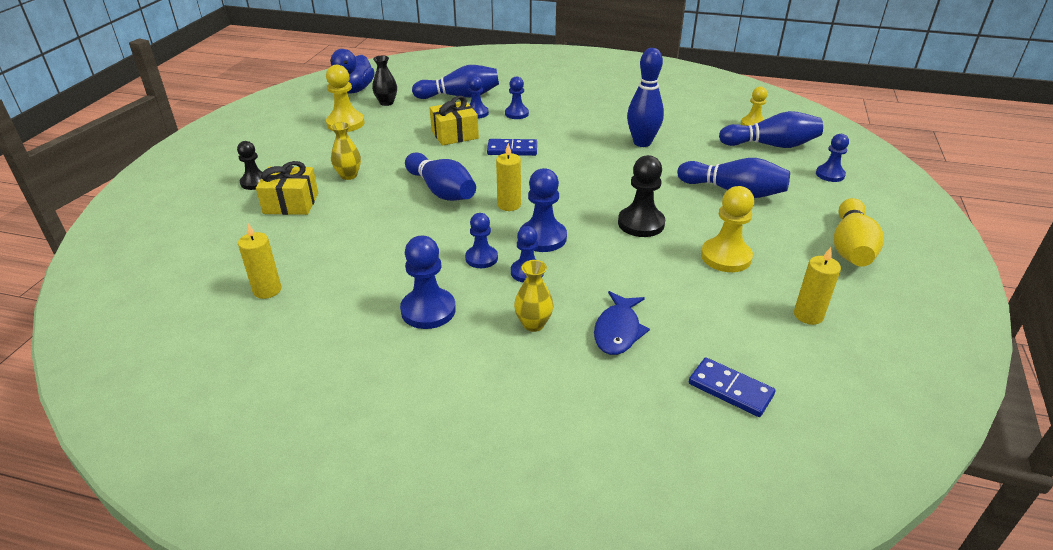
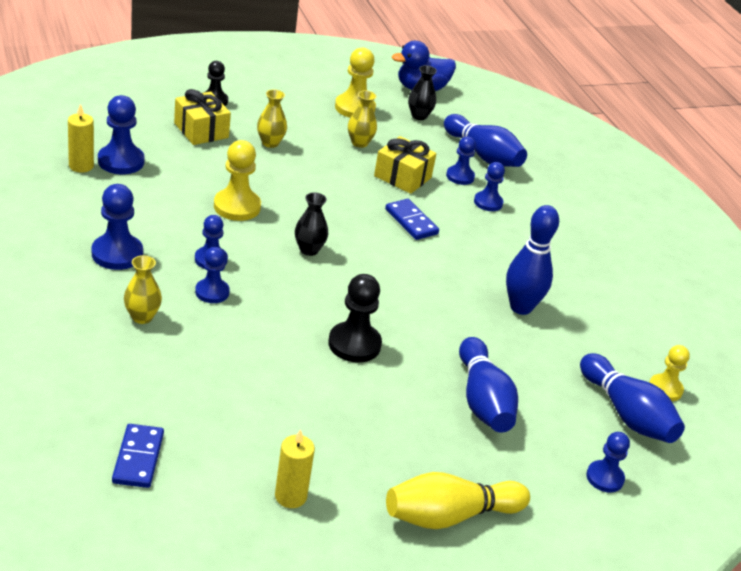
camera: 50 degrees right, 0 degrees up
(393, 137) = (359, 143): none -> yellow vase
(441, 191) = (295, 202): blue bowling pin -> none
(509, 205) = (309, 250): yellow candle -> black vase
(542, 238) = (273, 286): blue pawn -> blue pawn (121, 161)
(618, 331) = (170, 369): blue fish -> none
(726, 257) = (345, 418): yellow pawn -> yellow pawn (237, 207)

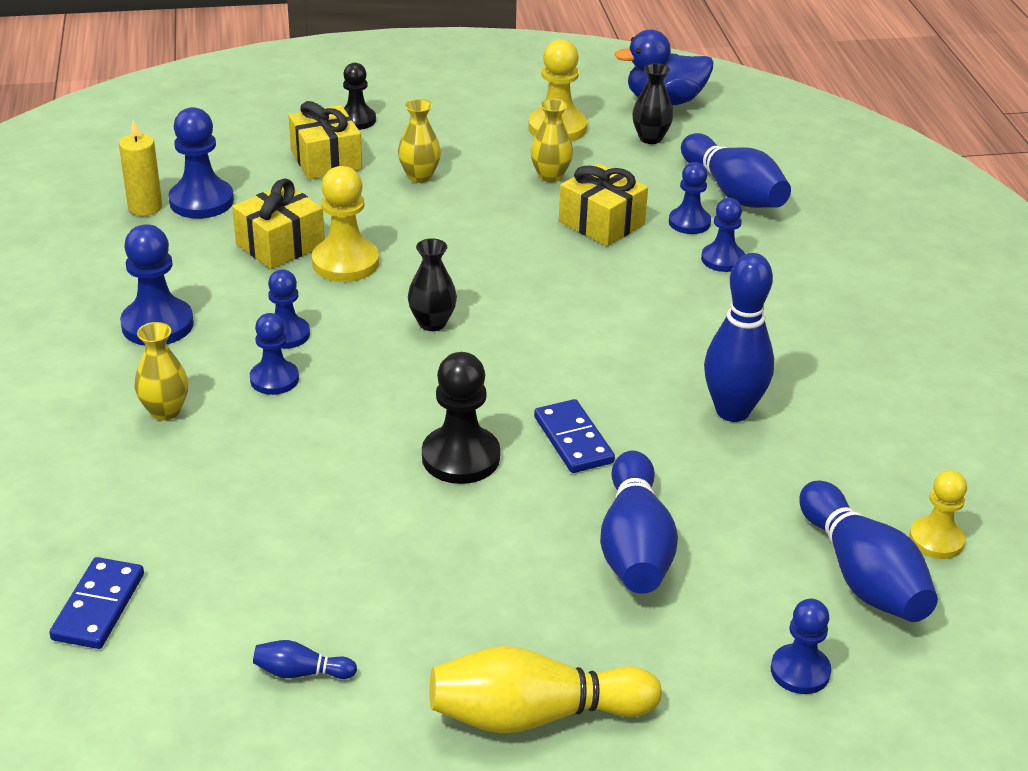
camera: 15 degrees right, 0 degrees up
(187, 194) = (280, 245): none -> yellow gift
(290, 496) = (301, 672): yellow candle -> blue bowling pin
(411, 222) = (597, 285): blue domino -> blue domino (573, 440)

